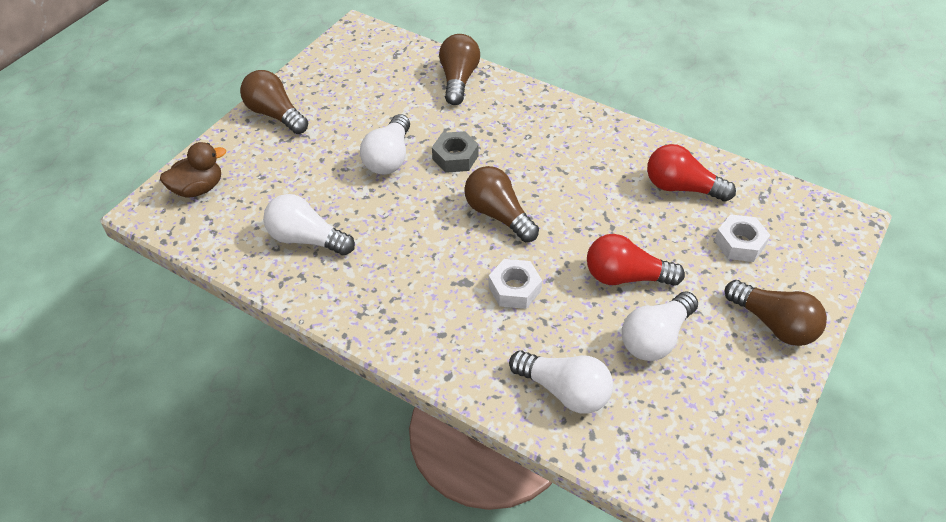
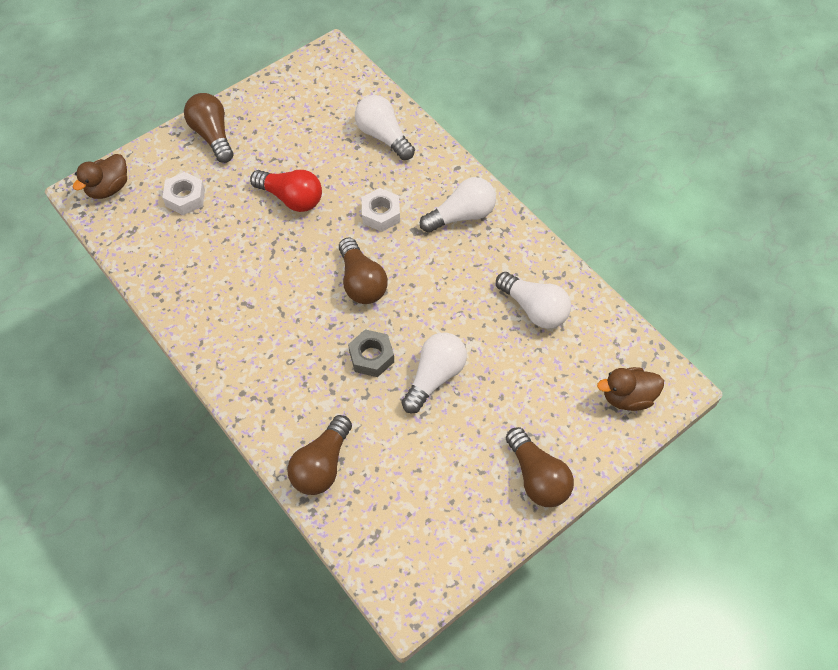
camera: 160 degrees left, 10 degrees up
(655, 338) = (300, 150): white light bulb -> white light bulb (461, 215)
(681, 187) = (190, 260): red light bulb -> none
(827, 229) = (108, 188): none -> brown duck

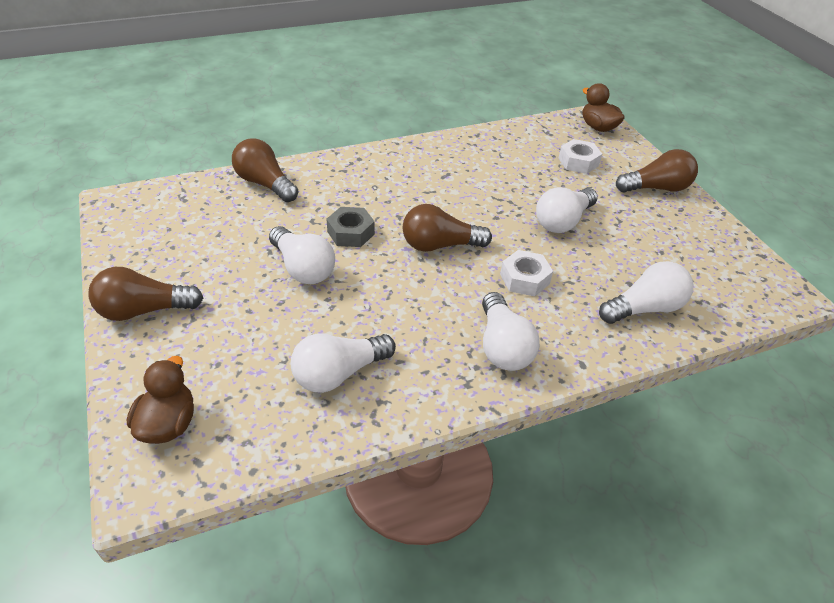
camera: 105 degrees right, 15 degrees down
(291, 198) = (562, 221): red light bulb -> white light bulb

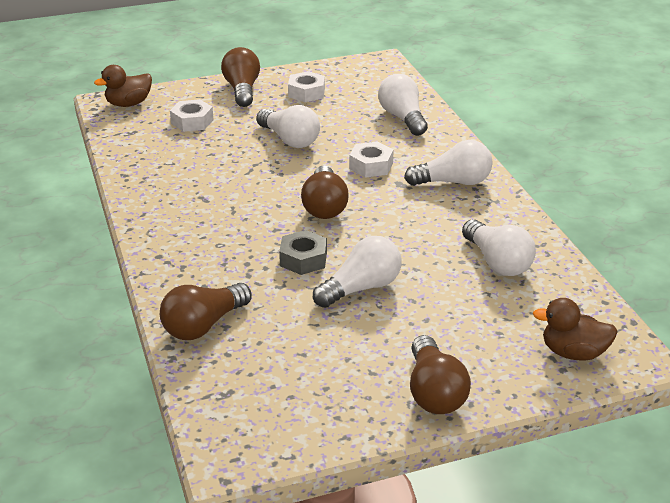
camera: 85 degrees left, 10 degrees down
(671, 231) = (306, 93): none -> white nut

